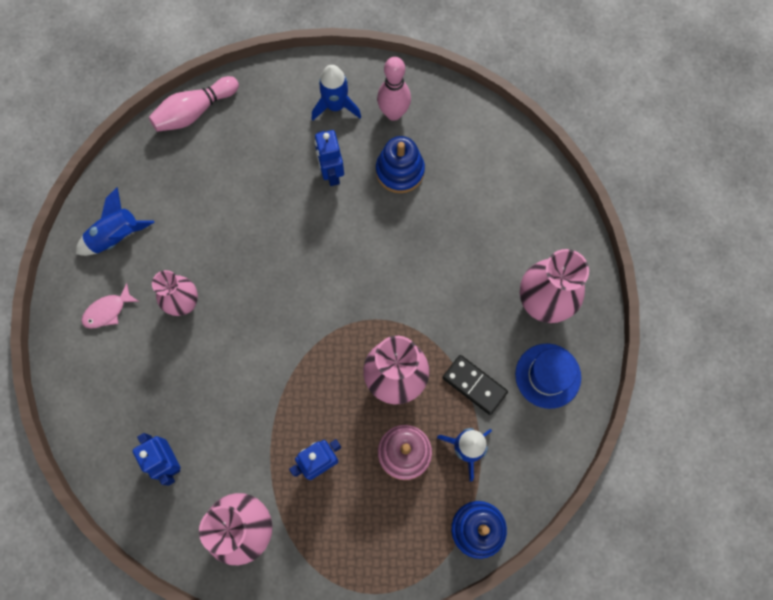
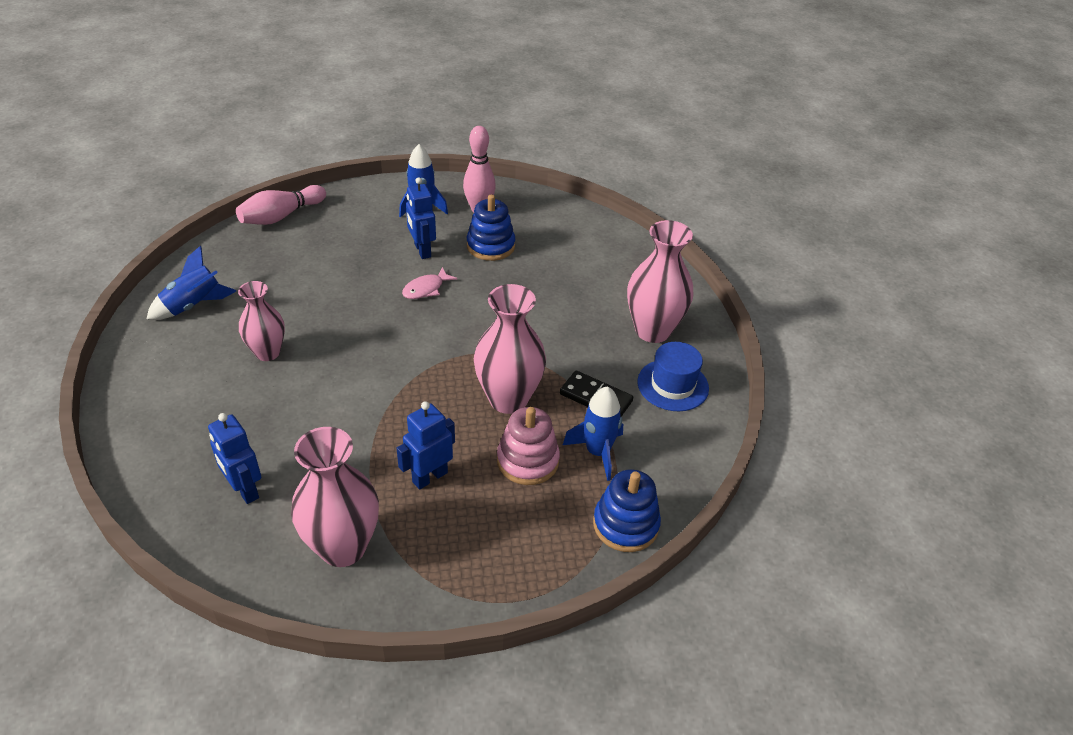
camera: 10 degrees left, 30 degrees down
(108, 311) = (179, 363): pink fish -> pink fish (426, 289)

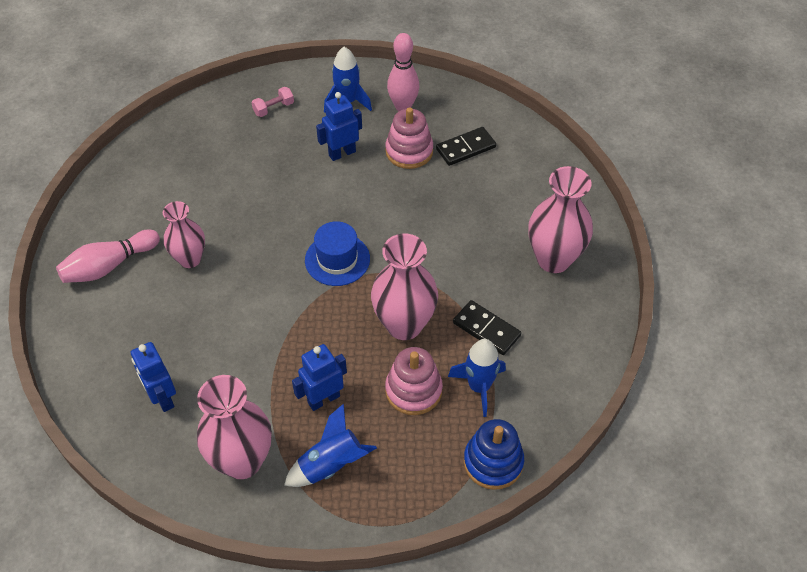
camera: 10 degrees right, 10 degrees up
(193, 305) = (126, 203): blue rocket -> blue rocket (331, 465)
(281, 216) = (211, 105): pink bowling pin -> pink bowling pin (109, 266)
(347, 216) = (273, 108): none -> pink dumbbell
(422, 250) = (342, 153): blue robot -> blue robot turned 75 degrees clockwise
(426, 289) = (341, 198): pink fish -> none
(490, 246) = (409, 151): blue stacking toy -> pink stacking toy
(547, 241) = (465, 148): none -> black domino
(672, 385) = (562, 321): blue hat -> blue hat (337, 259)

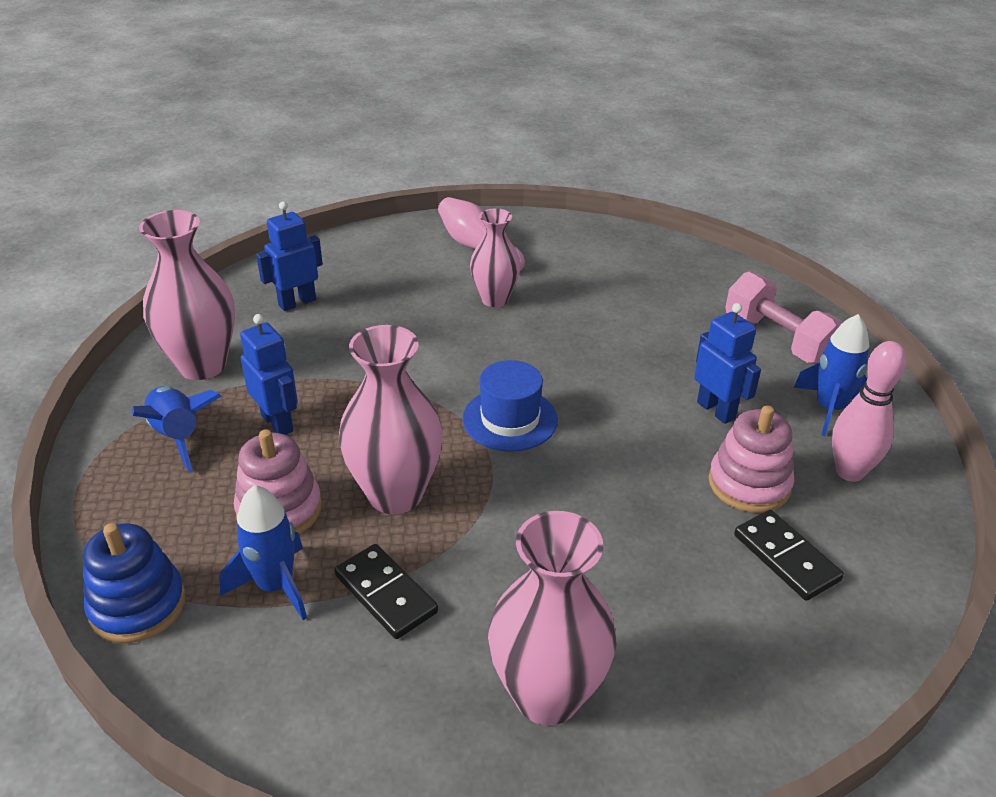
camera: 85 degrees right, 15 degrees down
(273, 108) = (778, 339): pink dumbbell -> pink dumbbell, size x1.94
(486, 329) = (386, 594): black domino -> black domino turned 75 degrees counterclockwise

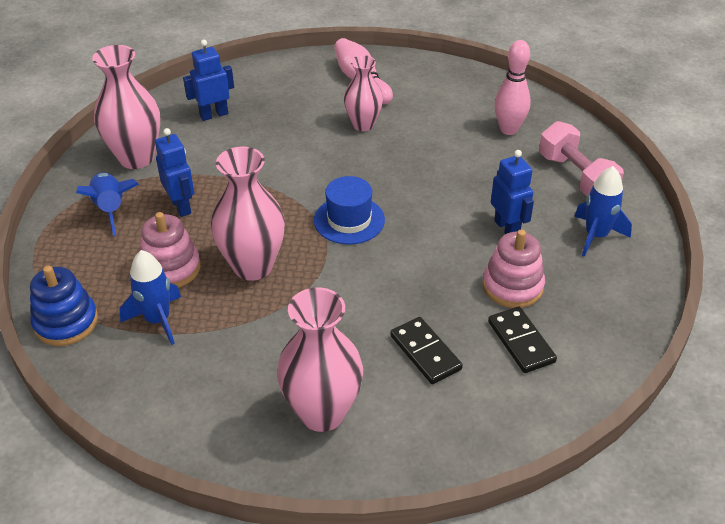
camera: 10 degrees right, 5 degrees up
(386, 594) = (230, 334): black domino -> black domino (425, 352)
(849, 472) = (593, 285): pink bowling pin -> pink bowling pin (508, 130)

